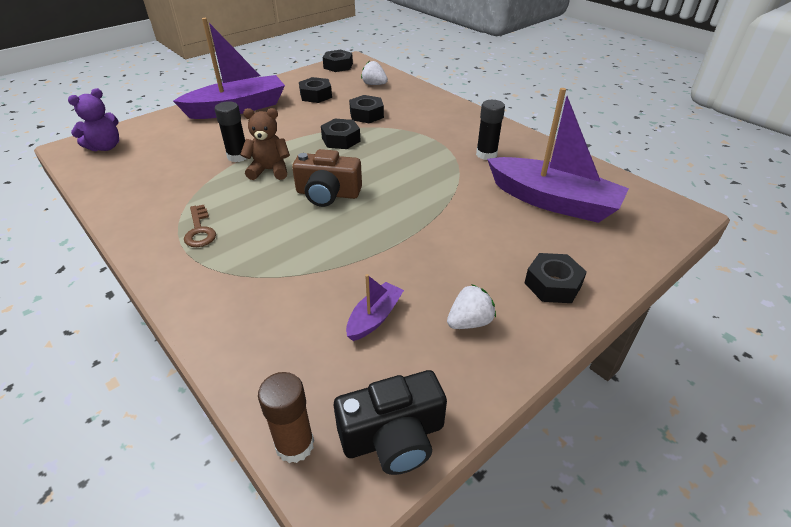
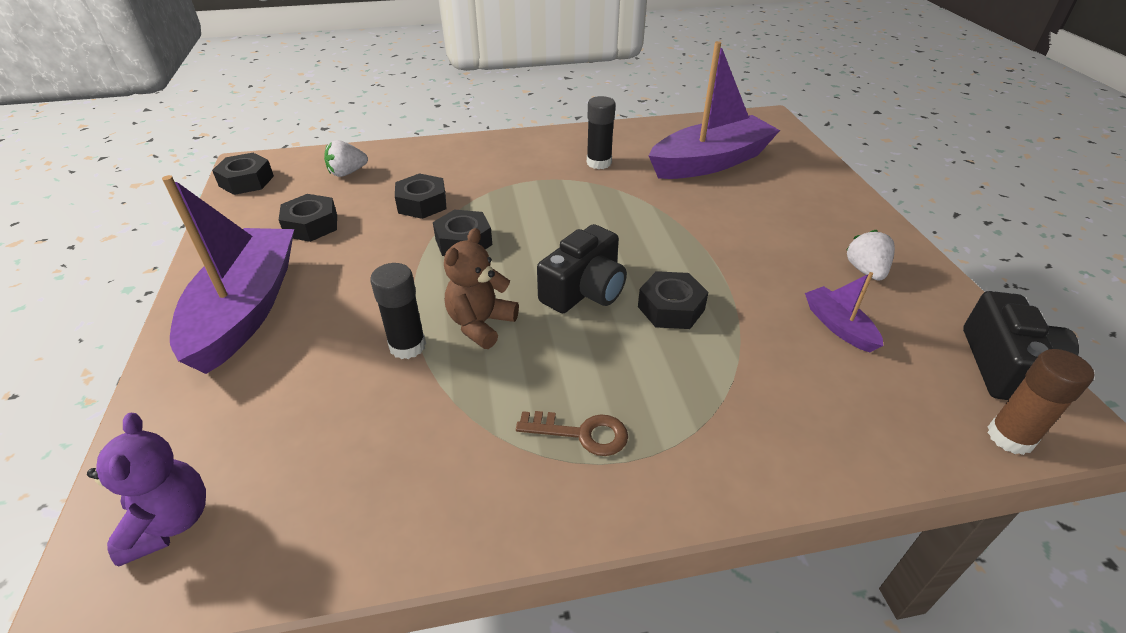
camera: 60 degrees left, 0 degrees up
(328, 194) = (584, 290): brown camera -> black camera
(552, 284) = (831, 210): black nut -> black nut (671, 308)

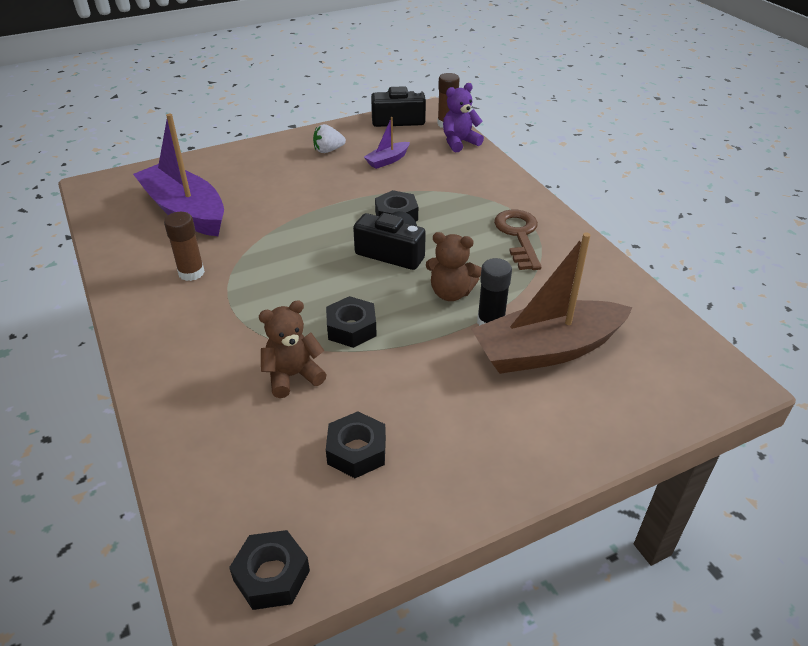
camera: 105 degrees left, 0 degrees up
(170, 522) = (682, 374): purple teddy bear -> purple teddy bear (459, 142)
(246, 310) = (501, 437): purple boat -> none
(325, 384) = (547, 350): none -> brown boat
(347, 173) = (234, 468): white strawberry -> none
(422, 203) = (293, 376): black nut -> brown teddy bear
(582, 434) = (519, 235): brown key -> brown key, size x1.53
(599, 163) = (191, 273): black glue stick -> brown glue stick

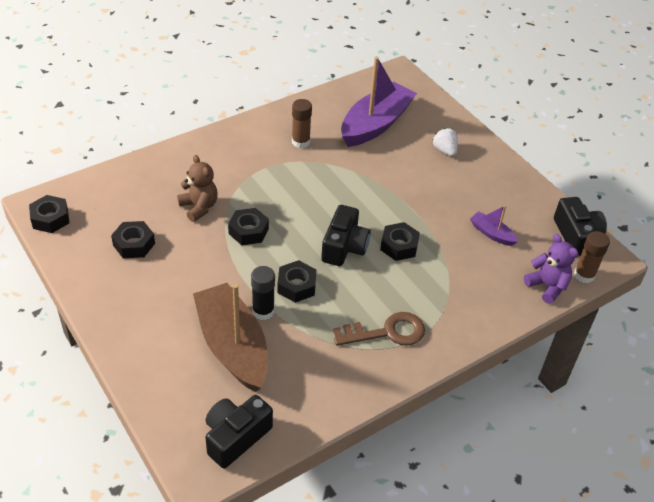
camera: 80 degrees right, 5 degrees up
(328, 150) = (496, 192): white strawberry -> white strawberry (444, 150)
(451, 293) = (296, 286): brown teddy bear -> black nut
(676, 352) = (236, 437): none -> black camera

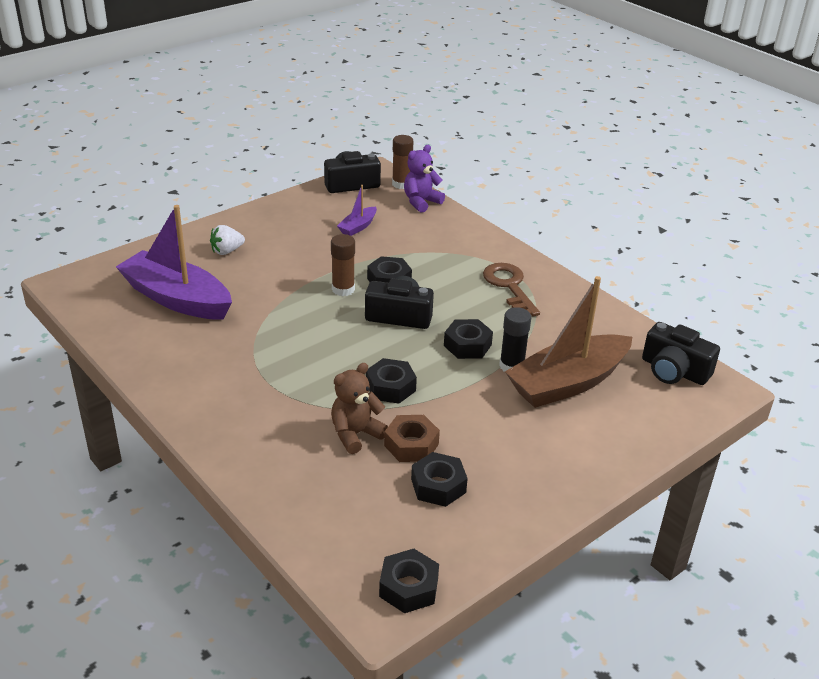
camera: 95 degrees left, 10 degrees down
(180, 235) = (411, 445): none -> brown nut
(300, 142) = (214, 357): brown glue stick -> brown glue stick (343, 289)

